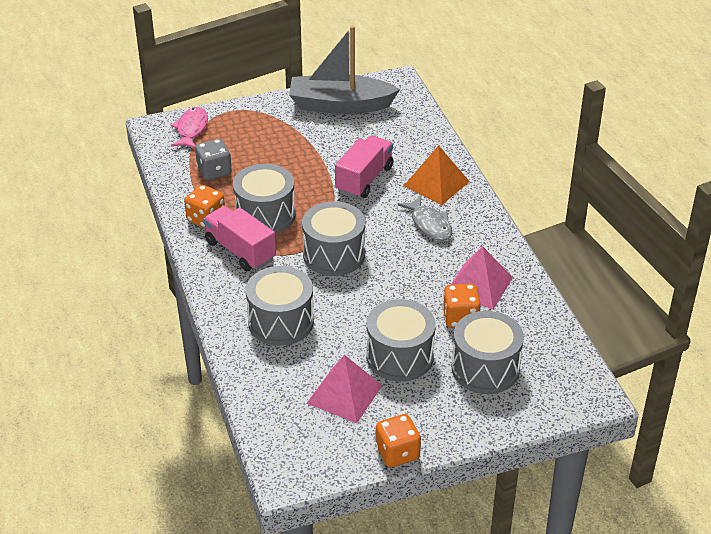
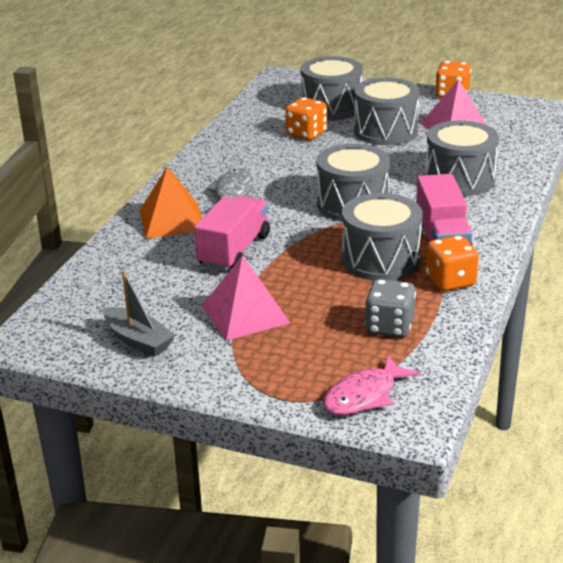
camera: 140 degrees left, 10 degrees down
(340, 105) = (138, 340): grey boat -> grey boat, size x0.53
(364, 179) = (234, 251): pink truck -> pink truck turned 135 degrees clockwise
(479, 285) = (260, 145): pink pyramid -> pink pyramid (245, 314)

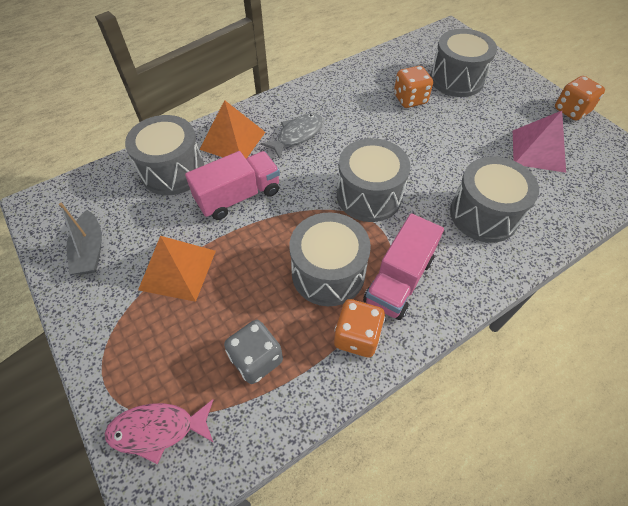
camera: 35 degrees right, 25 degrees up
(245, 314) = (177, 269): pink pyramid -> orange pyramid
(385, 131) = (474, 126): grey drum -> grey drum (173, 171)

